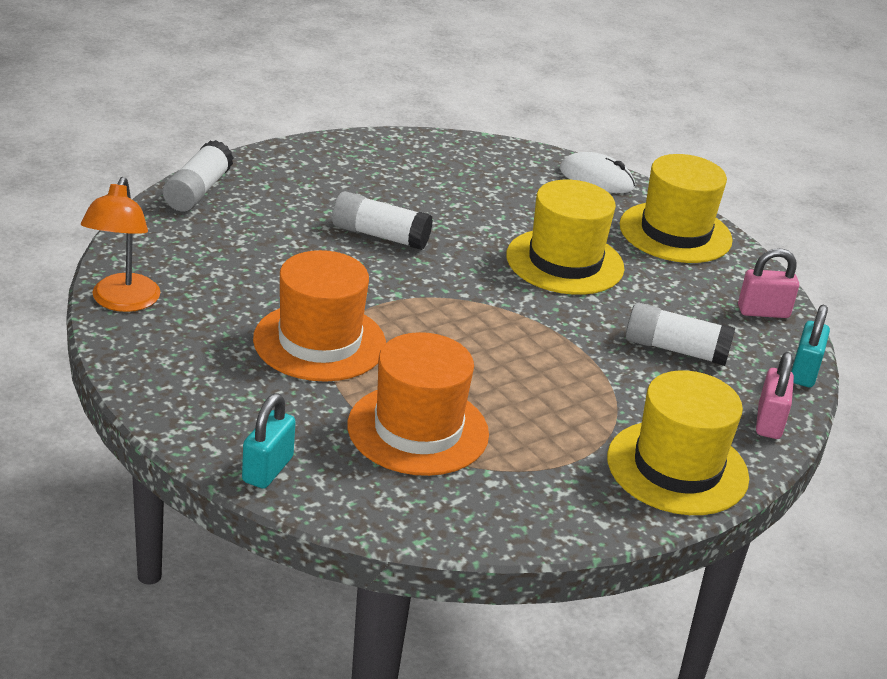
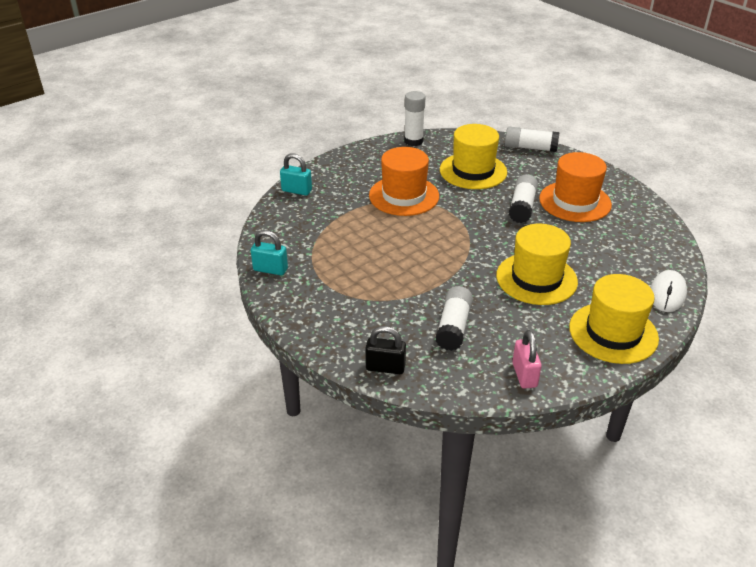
camera: 90 degrees right, 5 degrees up
(122, 302) = (413, 141): orange lamp -> white glue stick
(418, 430) = (338, 230): orange hat -> orange hat (575, 202)
(677, 468) = (327, 323): yellow hat -> yellow hat (473, 171)
(769, 422) = (385, 367): pink padlock -> black padlock
(804, 372) = (452, 391): turquoise padlock -> turquoise padlock (270, 269)

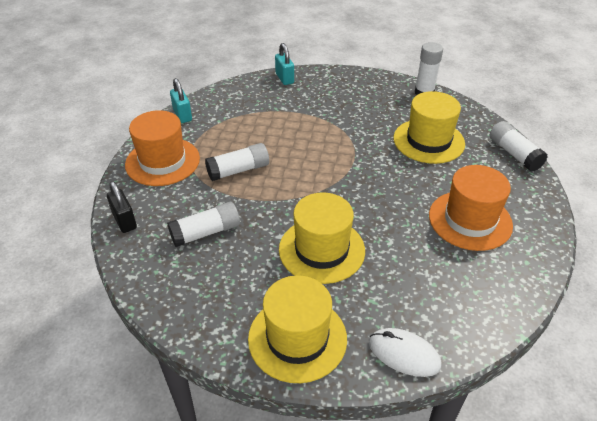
camera: 50 degrees right, 5 degrees up
(404, 196) = (343, 125): orange hat -> orange hat (162, 161)
(522, 207) = (415, 192): white glue stick -> white glue stick (238, 170)
(524, 375) = (182, 304): pink padlock -> none
(667, 293) = (404, 354): white mouse -> white mouse turned 45 degrees clockwise

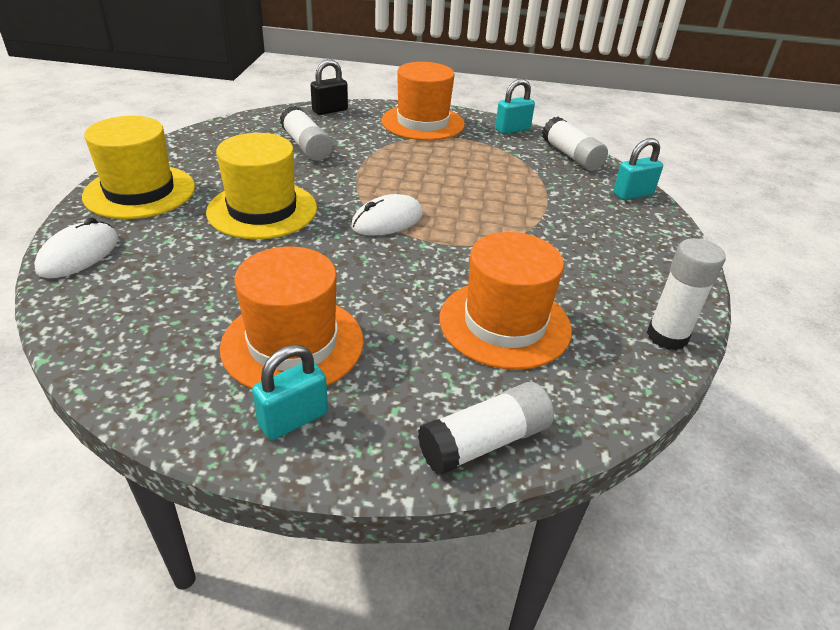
camera: 85 degrees right, 5 degrees down
(238, 170) = (410, 162): white glue stick -> white glue stick (571, 156)
(329, 183) = (387, 220): none -> white mouse
(428, 141) = (504, 323): yellow hat -> orange hat
(525, 215) = (293, 419): none -> turquoise padlock

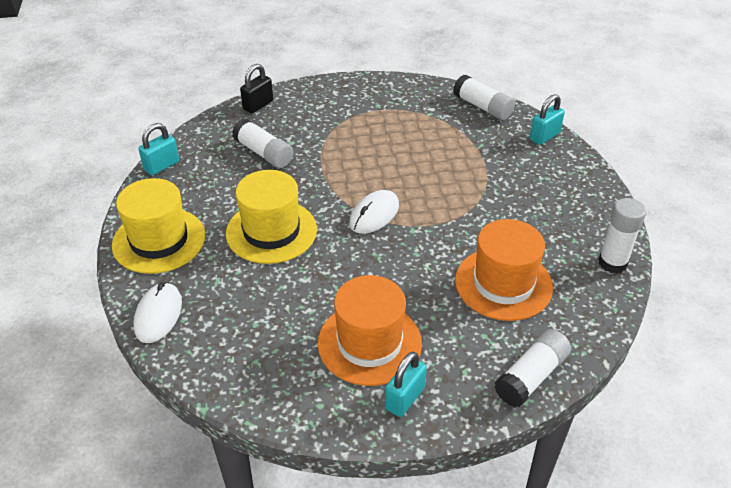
camera: 15 degrees left, 5 degrees up
(423, 123) = (345, 99): orange hat -> none
(512, 130) = (423, 88): turquoise padlock -> turquoise padlock (162, 166)

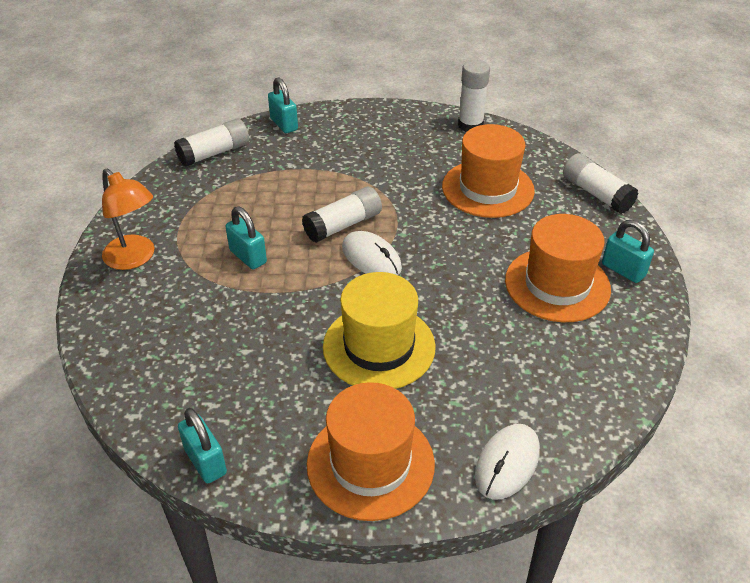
camera: 80 degrees left, 0 degrees up
(158, 315) = (507, 463): white mouse -> white mouse turned 75 degrees counterclockwise
(159, 240) = (370, 464): yellow hat -> orange hat
(258, 105) = (107, 343): black padlock -> none
(263, 153) = (221, 344): white glue stick -> white glue stick (343, 225)
(342, 97) = (135, 258): none -> orange lamp
(358, 148) = (248, 257): none -> turquoise padlock

